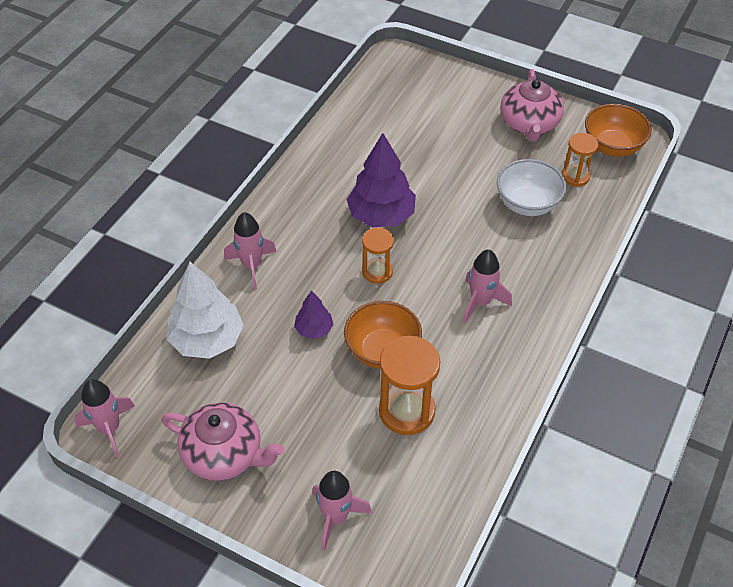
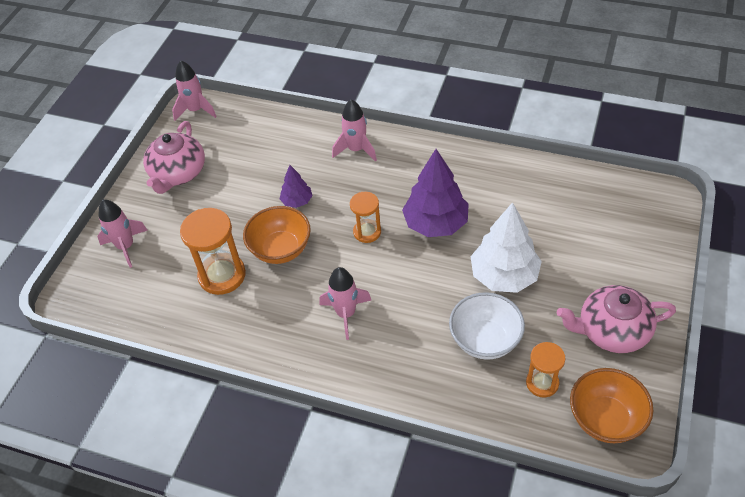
camera: 85 degrees right, 0 degrees up
(207, 340) = (278, 141): white tree -> white tree (504, 276)

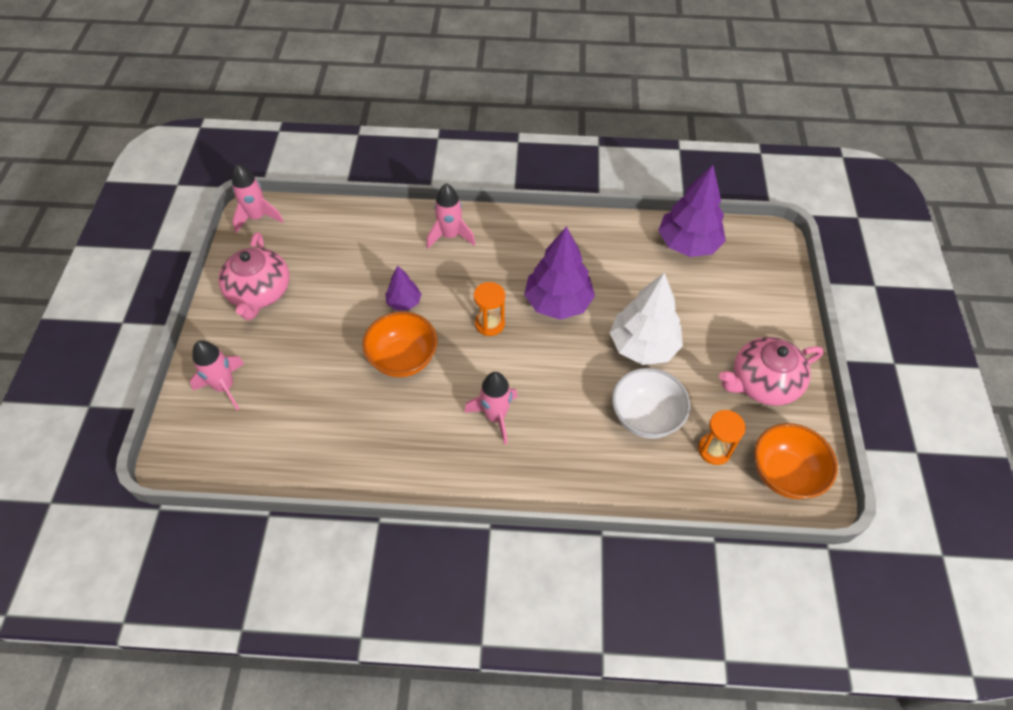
camera: 20 degrees left, 5 degrees up
(222, 275) = (347, 400): orange hourglass -> none
(579, 190) = (688, 244): none -> purple tree

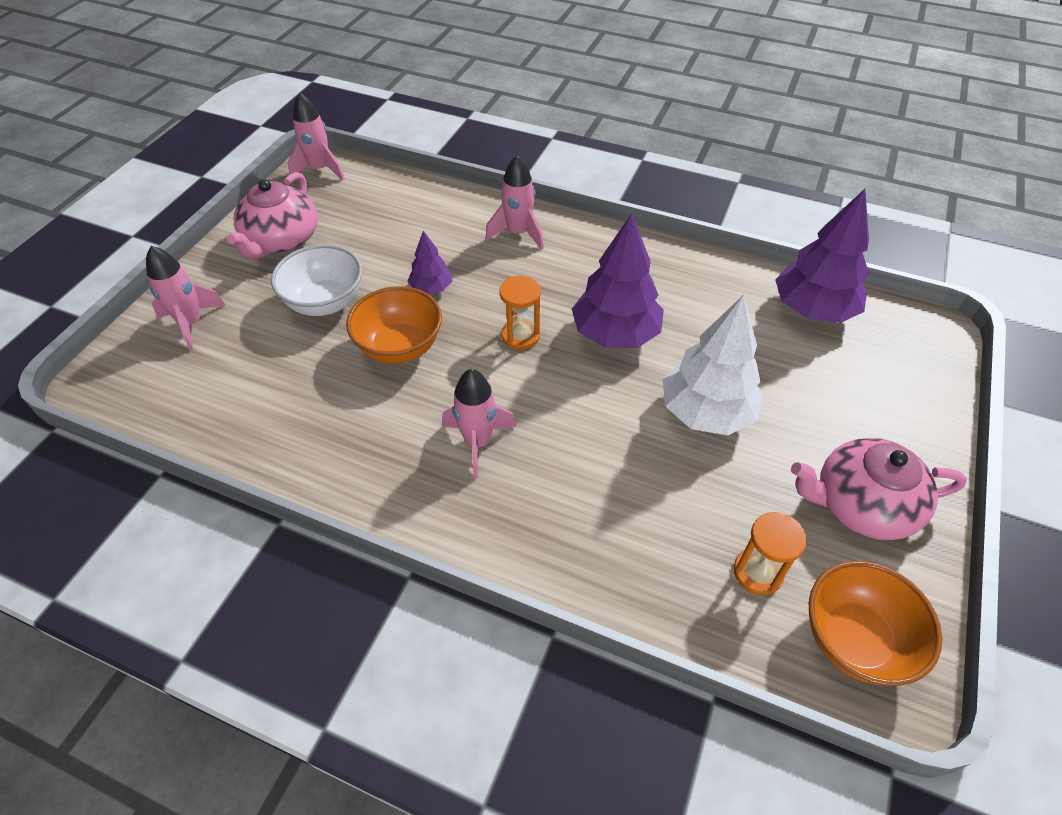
camera: 20 degrees right, 5 degrees down
(645, 417) = (675, 500): white bowl -> white bowl (325, 302)

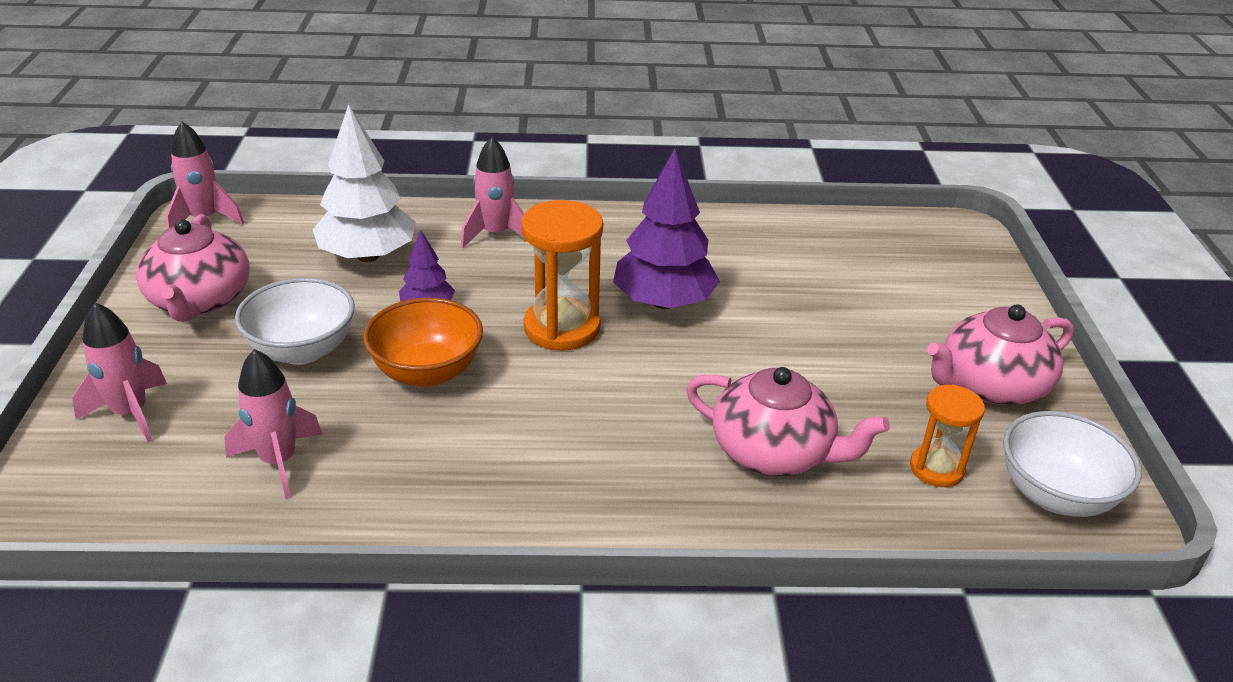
camera: 25 degrees left, 15 degrees down
(478, 442) = (579, 438): pink rocket -> pink rocket (279, 461)
(520, 335) = (562, 328): orange hourglass -> orange hourglass, size x1.65
(624, 507) = (774, 452): none -> pink teapot
(706, 412) = (800, 347): white tree -> white tree (368, 256)
(813, 309) = (844, 237): purple tree -> none
(854, 639) = (1055, 495): orange bowl -> white bowl

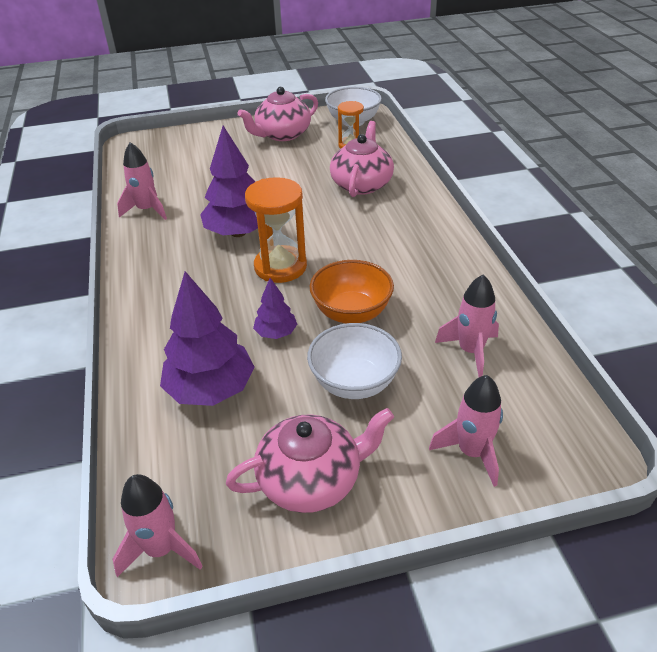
camera: 100 degrees left, 5 degrees up
(368, 256) = (211, 389): white tree -> purple tree
(496, 234) = (162, 323): pink rocket -> pink rocket (147, 210)
(991, 386) = (282, 134): pink teapot -> pink teapot turned 90 degrees clockwise

